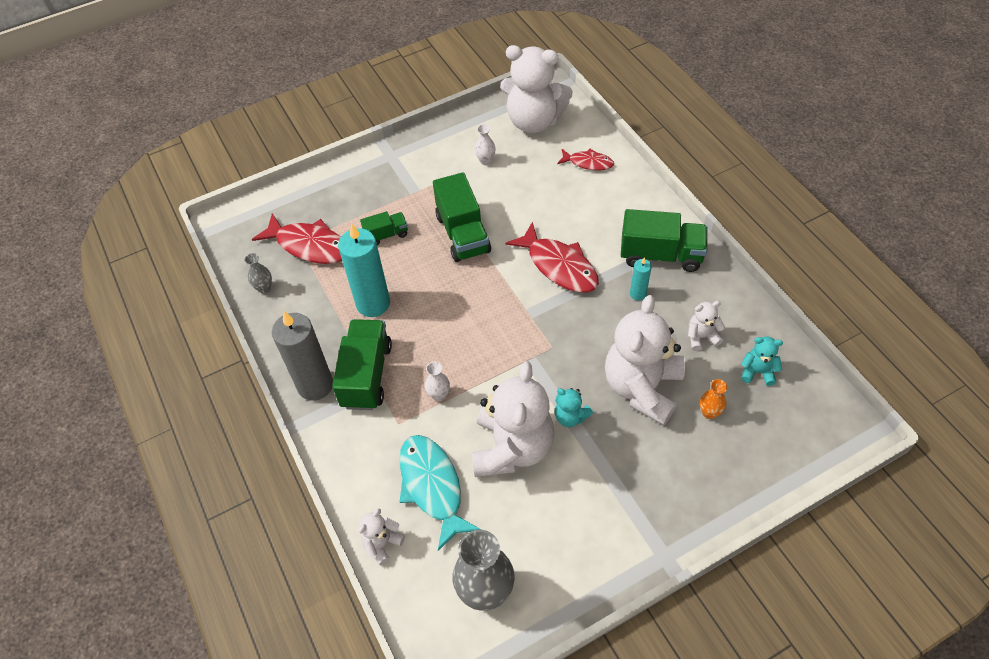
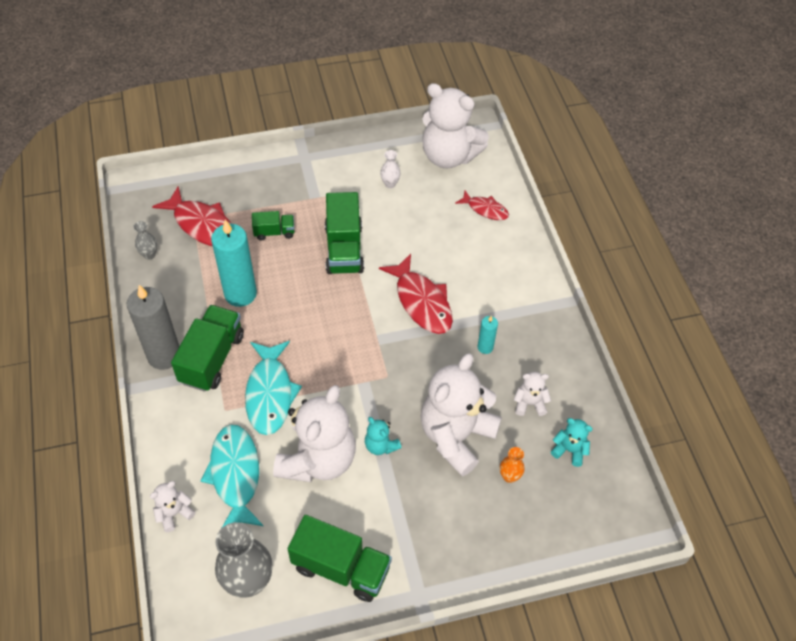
camera: 10 degrees right, 0 degrees up
(439, 395) = (270, 394): white vase -> turquoise fish
(661, 255) = (520, 315): green truck -> green truck (341, 568)

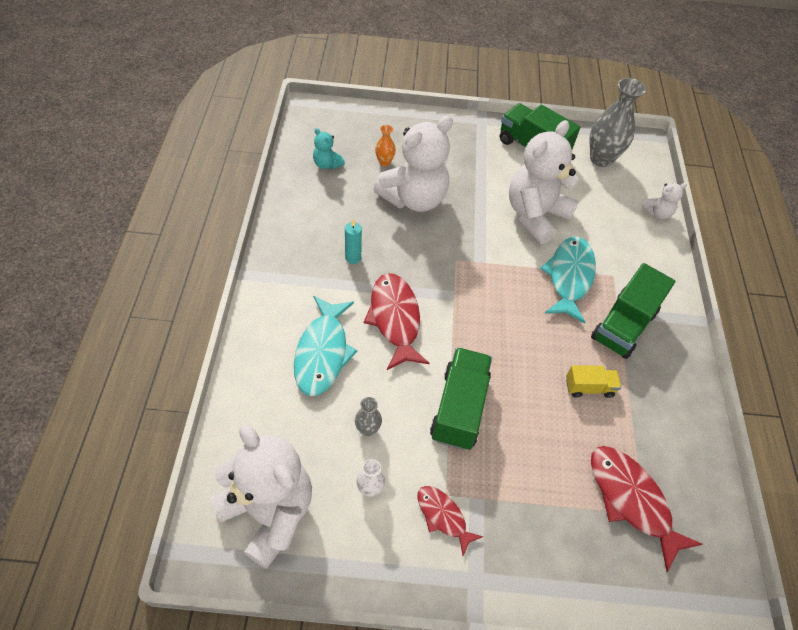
camera: 165 degrees left, 0 degrees up
(149, 254) = (698, 474): grey vase -> grey vase (367, 429)
(164, 355) = (672, 343): grey candle -> none
(235, 475) = (606, 224): turquoise fish -> turquoise fish (322, 353)
(240, 294) = (589, 387): turquoise candle -> yellow truck
(274, 232) = (539, 459): green truck -> none
(381, 445) = (480, 210): turquoise teddy bear -> none
(485, 209) = (268, 409): red fish -> red fish (443, 516)
(529, 403) = (339, 203): white teddy bear -> none

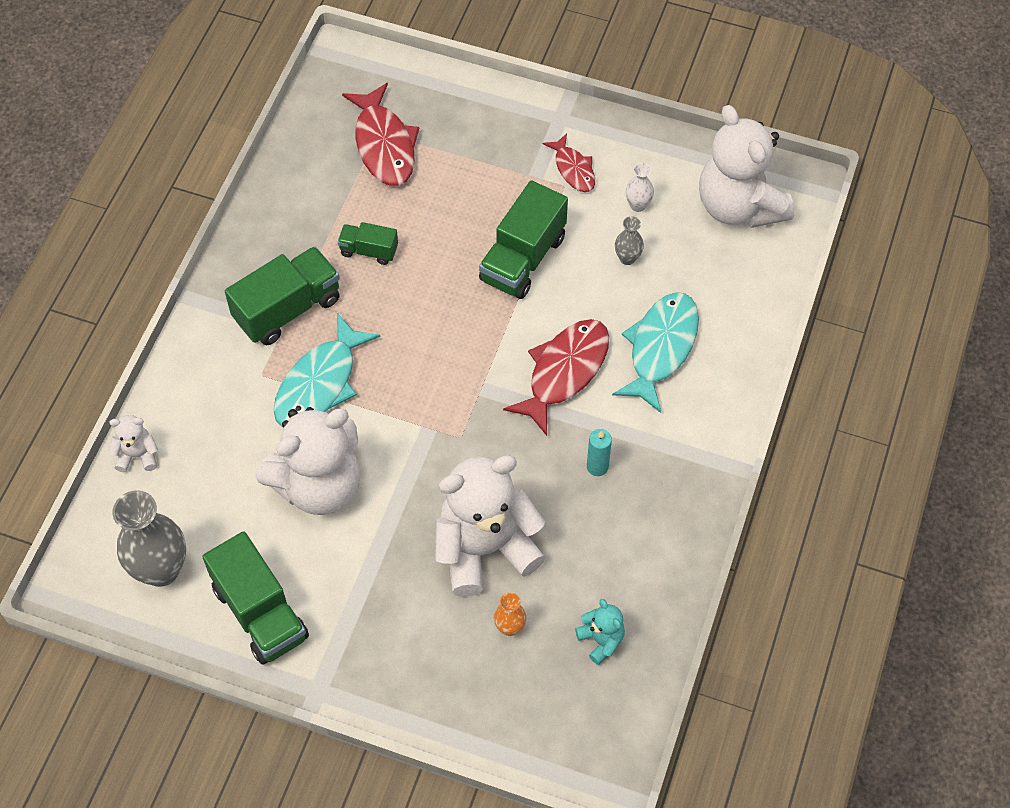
camera: 160 degrees left, 5 degrees up
(395, 319) = (564, 372): red fish -> red fish turned 150 degrees counterclockwise
(589, 387) = (369, 250): yellow truck -> green truck

